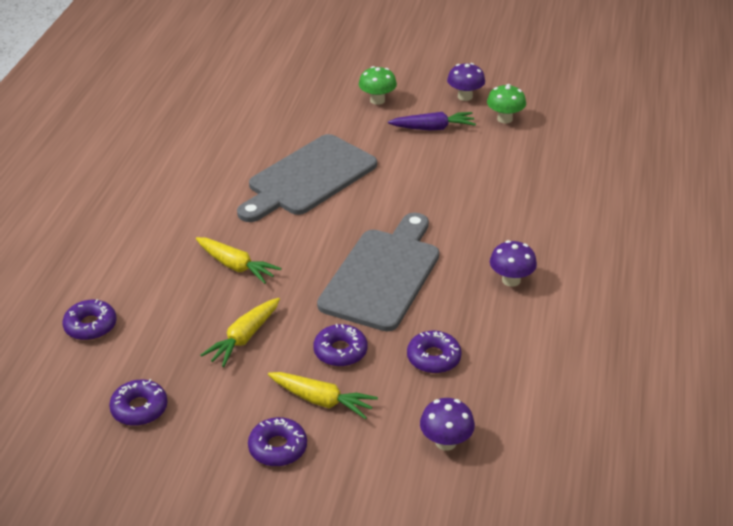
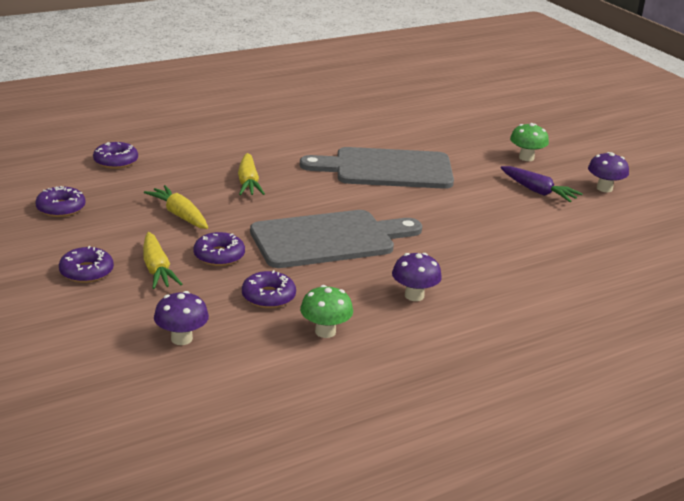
camera: 45 degrees right, 10 degrees down
(244, 338) = (179, 215): yellow carrot -> yellow carrot turned 60 degrees clockwise
(504, 119) = (611, 215): green mushroom -> green mushroom (325, 332)

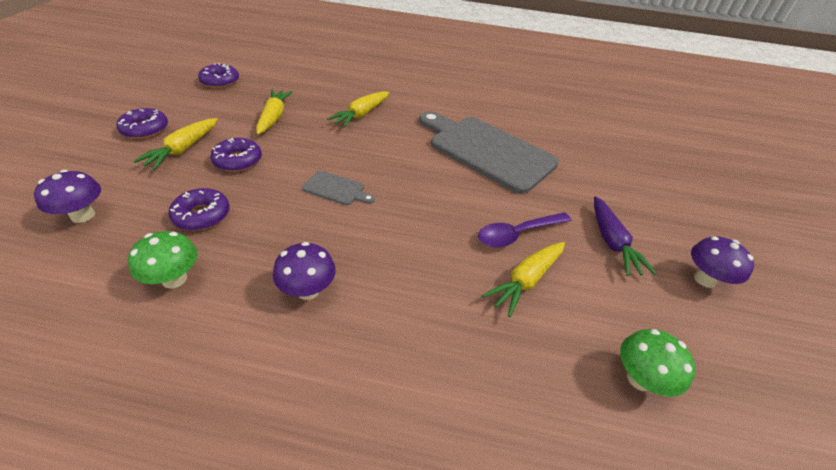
camera: 40 degrees right, 15 degrees up
(116, 161) = (307, 66): purple donut -> none
(329, 239) = (336, 189): grey cutting board -> grey cutting board, size x0.41
(482, 211) = (518, 234): none -> purple spoon
(521, 232) = (525, 281): none -> yellow carrot
(526, 158) = (647, 200): green mushroom -> green mushroom (640, 378)

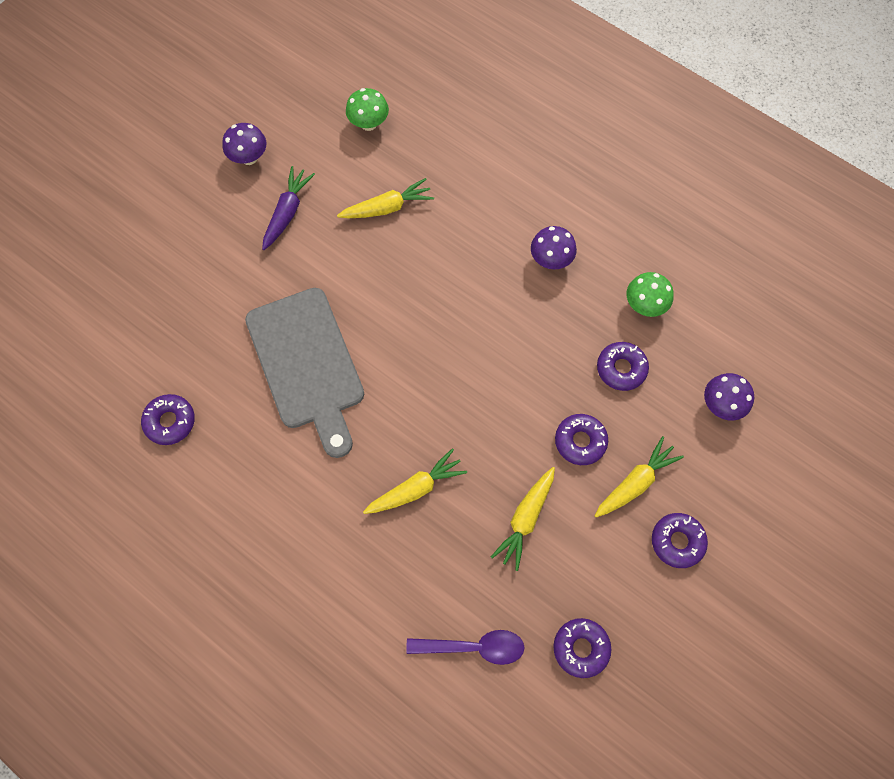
camera: 150 degrees left, 25 degrees up
(336, 189) = (494, 361): grey cutting board -> none
(518, 234) = (360, 249): purple spoon -> purple spoon (473, 647)
(542, 109) = (170, 421): none -> purple donut

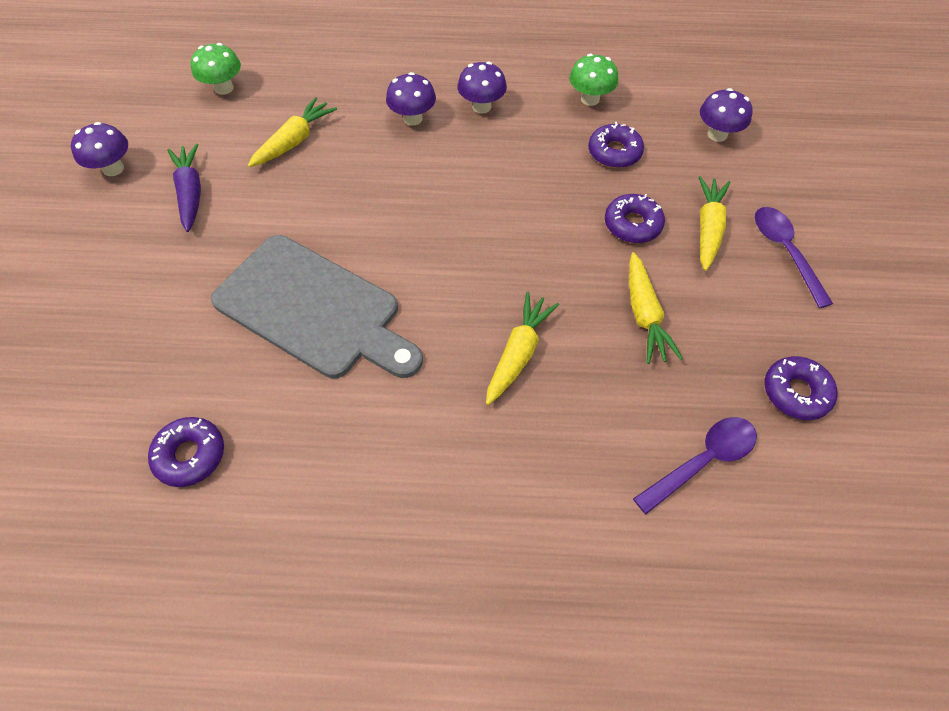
camera: 35 degrees left, 10 degrees down
(489, 239) = (413, 118): none -> purple mushroom
(677, 541) = (785, 252): purple donut -> purple spoon

